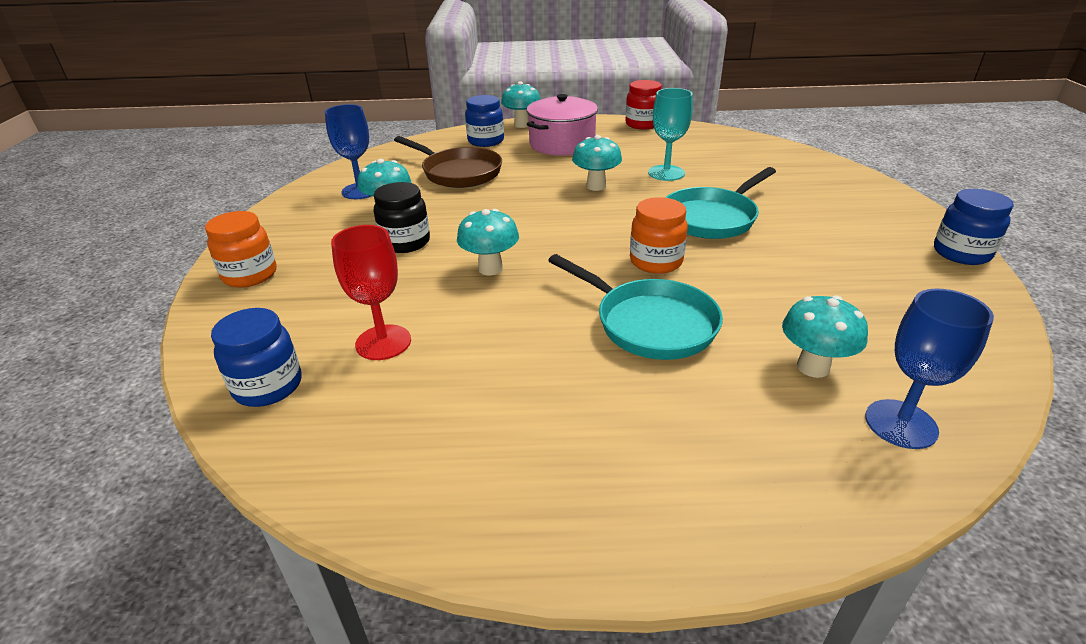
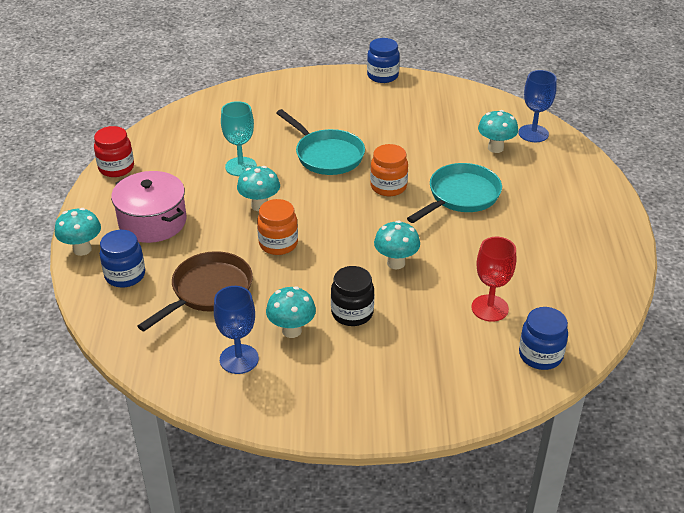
camera: 90 degrees left, 5 degrees up
(250, 275) = (403, 403): orange jar -> orange jar (278, 244)

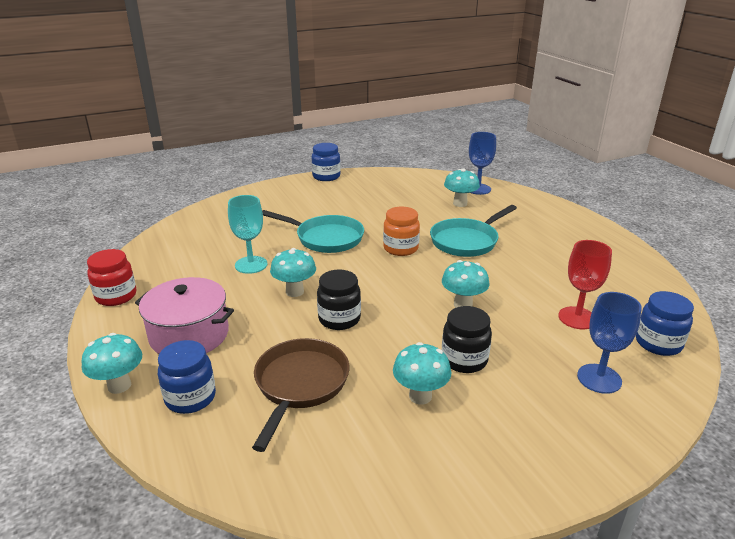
camera: 25 degrees left, 10 degrees down
(239, 359) = (389, 446): blue goblet -> blue goblet (599, 378)
(278, 244) = (339, 319): orange jar -> black jar
(461, 196) = (466, 241): turquoise pan -> turquoise pan turned 150 degrees counterclockwise

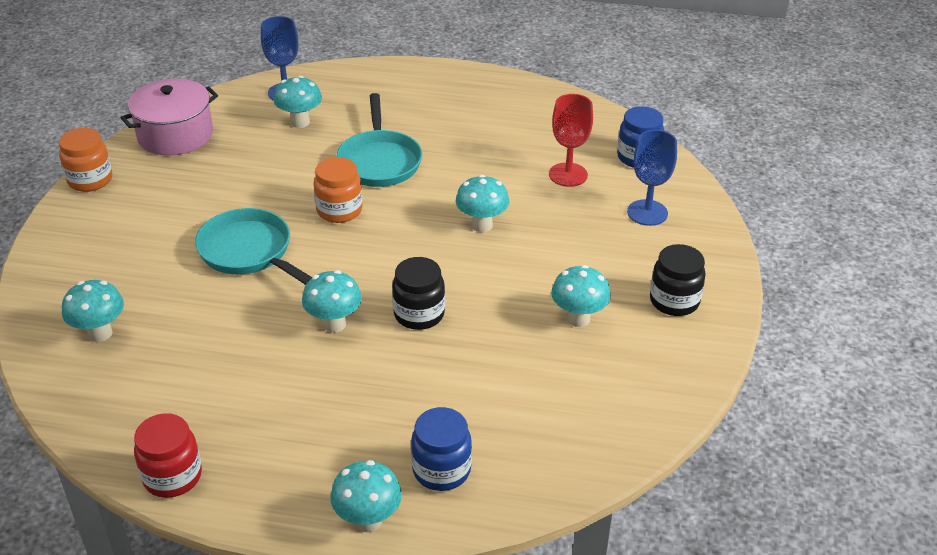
camera: 55 degrees left, 10 degrees up
(189, 335) = (329, 436): pink pot -> pink pot (175, 135)
(213, 228) = (100, 333): none -> turquoise mushroom
(251, 265) = (236, 335): turquoise goblet -> none
(300, 385) = (494, 385): brown pan -> none
(326, 176) = (90, 180): blue jar -> orange jar
(326, 238) = (249, 252): turquoise pan -> turquoise pan turned 105 degrees counterclockwise
(464, 360) = (558, 269): black jar -> black jar (674, 301)

